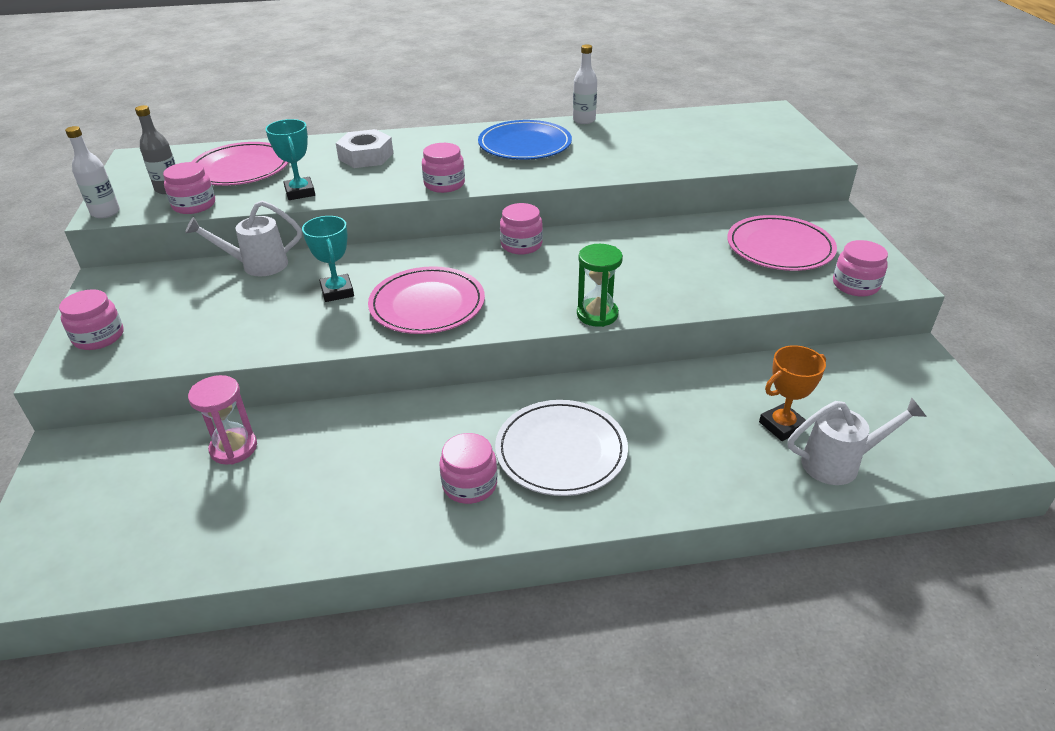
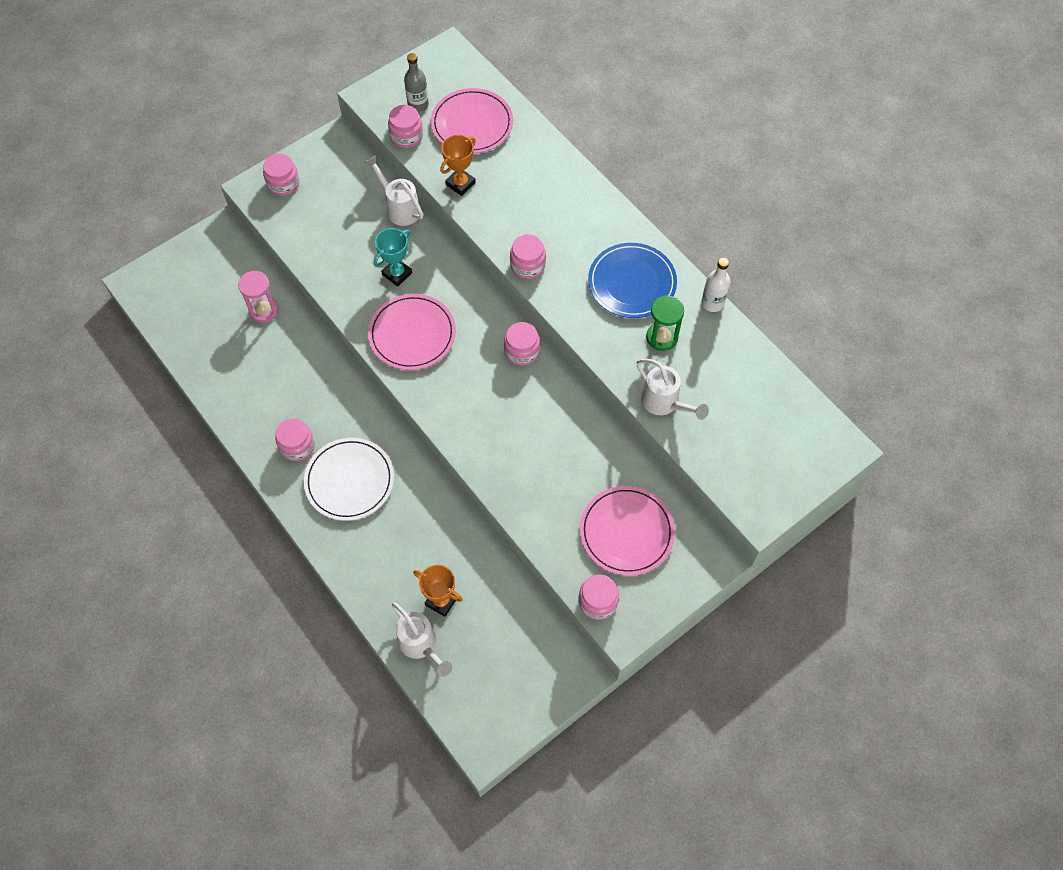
camera: 60 degrees right, 25 degrees up
(105, 212) = (368, 96): white bottle -> none
(300, 192) = (460, 184): turquoise trophy -> orange trophy
(366, 156) = (541, 187): white nut -> none
(597, 314) = (458, 441): green hourglass -> green hourglass (662, 337)
(669, 163) = (664, 403): none -> white watering can

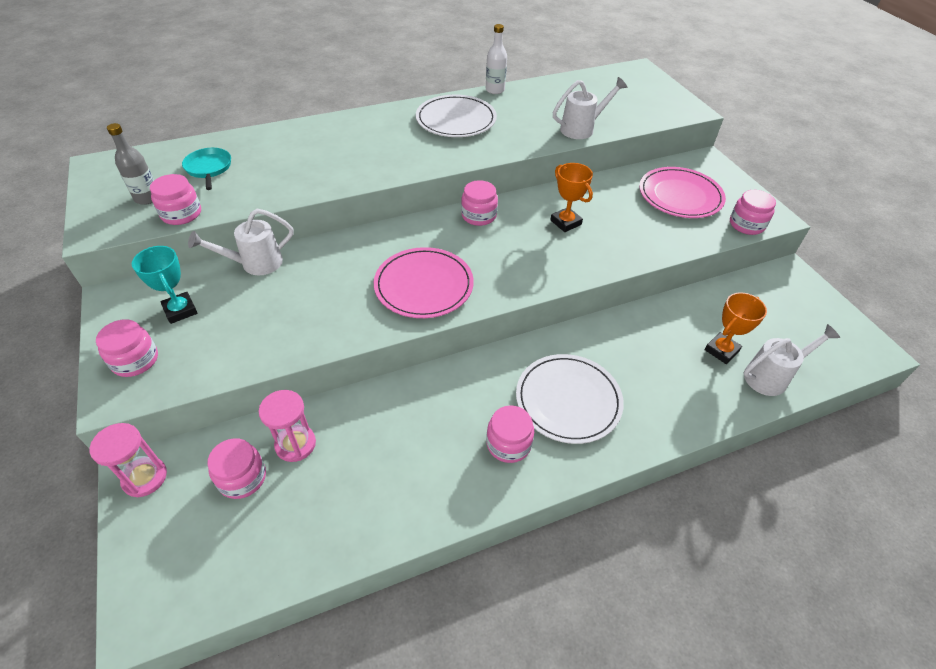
camera: 75 degrees left, 15 degrees down
(219, 237) = (145, 478): none -> pink hourglass
(397, 274) = (340, 282): turquoise trophy -> turquoise trophy (180, 310)
(460, 184) = (277, 189): orange trophy -> orange trophy (565, 222)
(472, 124) = (209, 168): pink plate -> turquoise pan
(527, 265) = (404, 168): pink jar -> pink jar (242, 478)
(632, 283) = (456, 120): blue plate -> white plate
(662, 337) = (517, 117): green hourglass -> none

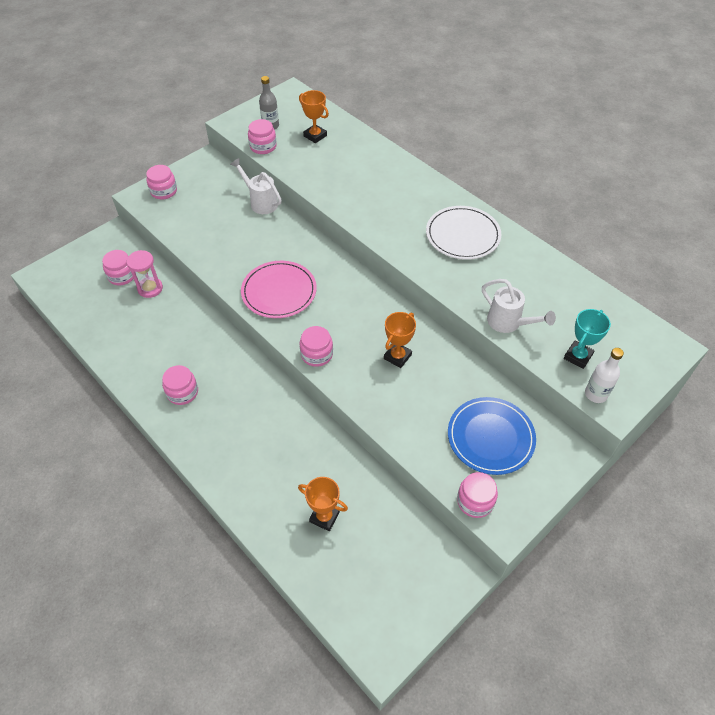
camera: 70 degrees right, 5 degrees up
(145, 478) = (111, 238): pink hourglass -> none
(180, 310) = (207, 190): turquoise trophy -> turquoise trophy (578, 356)
(209, 168) = (315, 136): turquoise pan -> orange trophy
(478, 216) = (374, 298): pink jar -> pink jar (317, 354)
(495, 90) = (533, 245): white bottle -> white bottle (595, 394)
(568, 400) = (231, 417): white plate -> none
(680, 196) = (490, 437): pink plate -> blue plate
(771, 376) = (309, 560): white watering can -> none

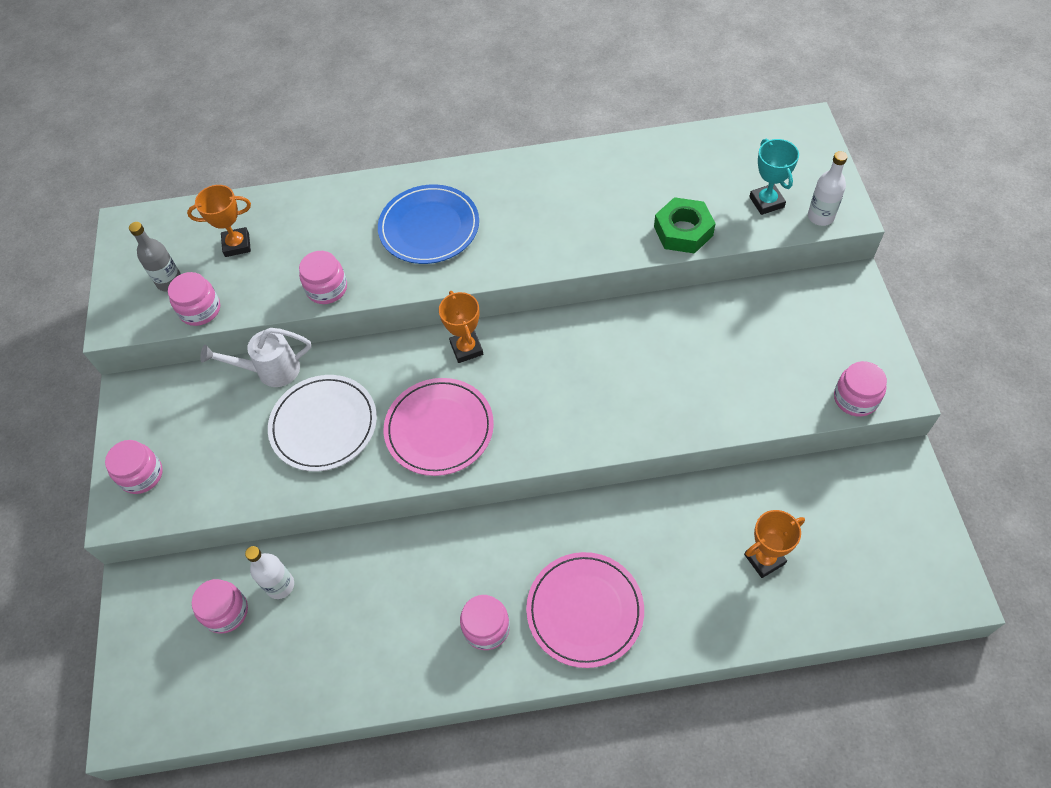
camera: 50 degrees left, 5 degrees up
(150, 288) = (280, 585): pink hourglass -> white bottle
(224, 435) = (585, 610): none -> pink plate
(317, 354) = (566, 439): pink jar -> pink jar (327, 288)
(397, 356) = (628, 362): orange trophy -> orange trophy (466, 348)
(462, 235) = (531, 197): white plate -> white plate (324, 425)
(490, 437) = (789, 339): blue plate -> blue plate (429, 227)
(508, 323) = (683, 231): white watering can -> green nut

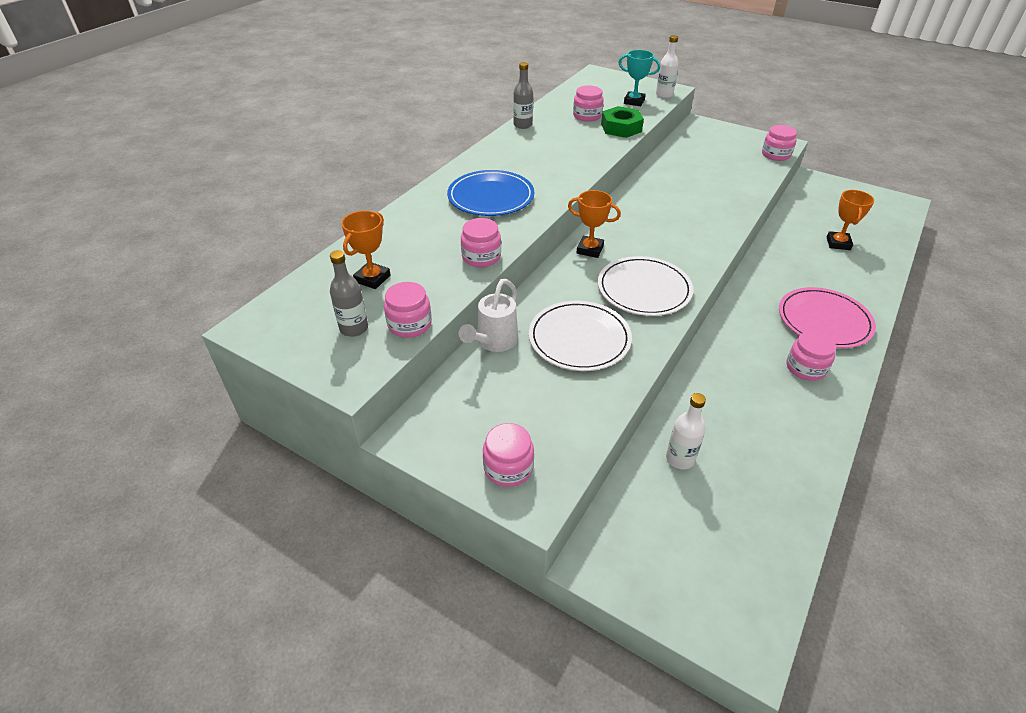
camera: 55 degrees left, 15 degrees down
(226, 611) = (677, 506): pink jar -> pink jar (587, 116)
(439, 429) = (644, 289): pink plate -> white plate
(596, 153) = (523, 125): none -> grey bottle

